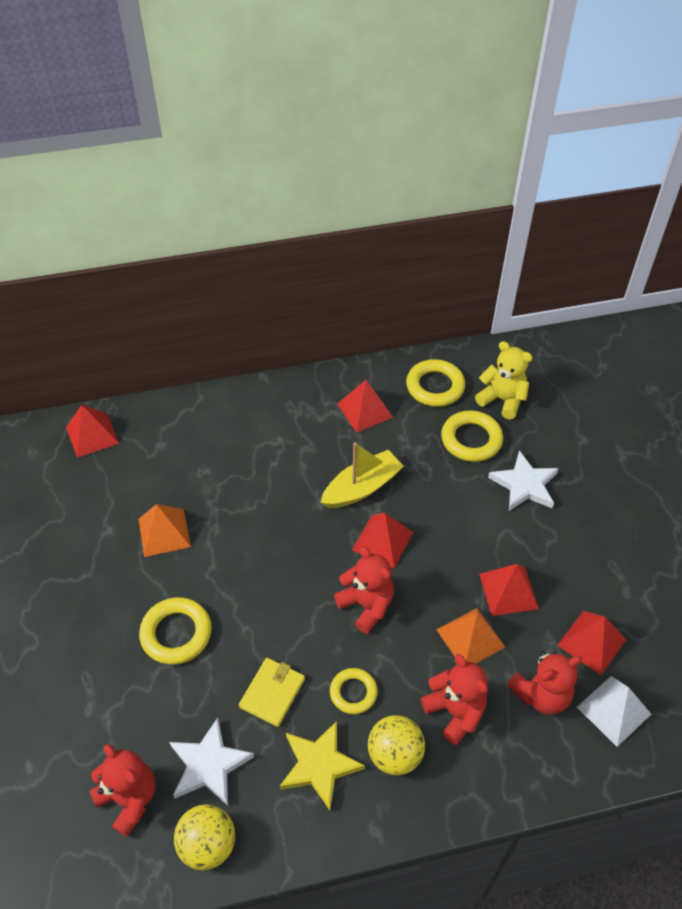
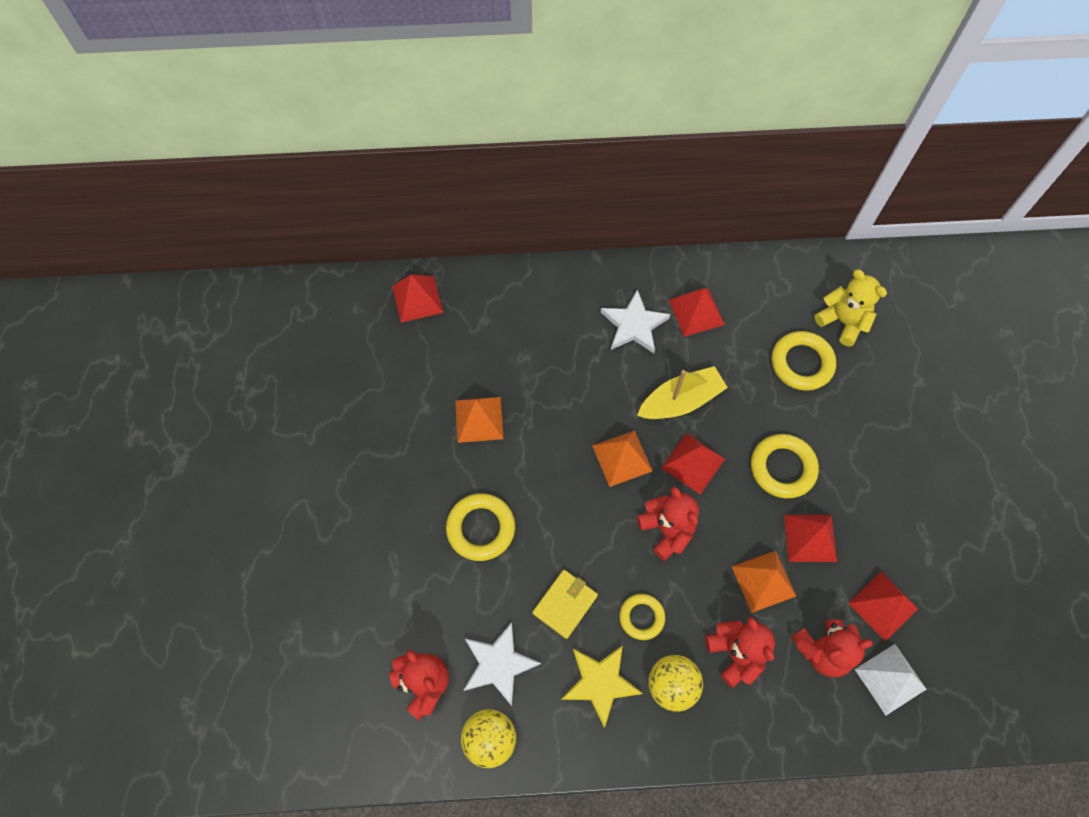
camera: 10 degrees right, 15 degrees up
(312, 546) = (622, 458): none -> orange pyramid
(435, 386) = (774, 295): yellow ring -> yellow ring (782, 468)
(524, 485) = (848, 424): white star -> white star (634, 325)

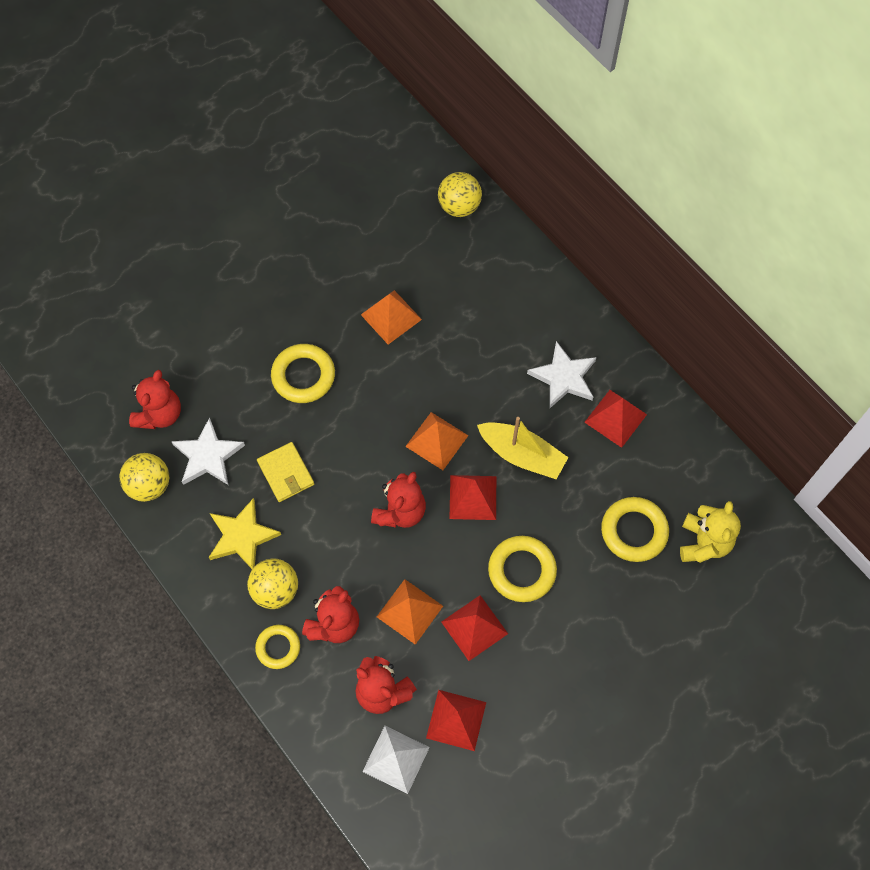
camera: 55 degrees right, 0 degrees up
(417, 299) = (459, 206): red pyramid -> yellow ball
(565, 604) = (286, 473): yellow wallet -> yellow wallet turned 60 degrees clockwise
(641, 617) = (314, 535): yellow ring -> yellow ring (278, 647)

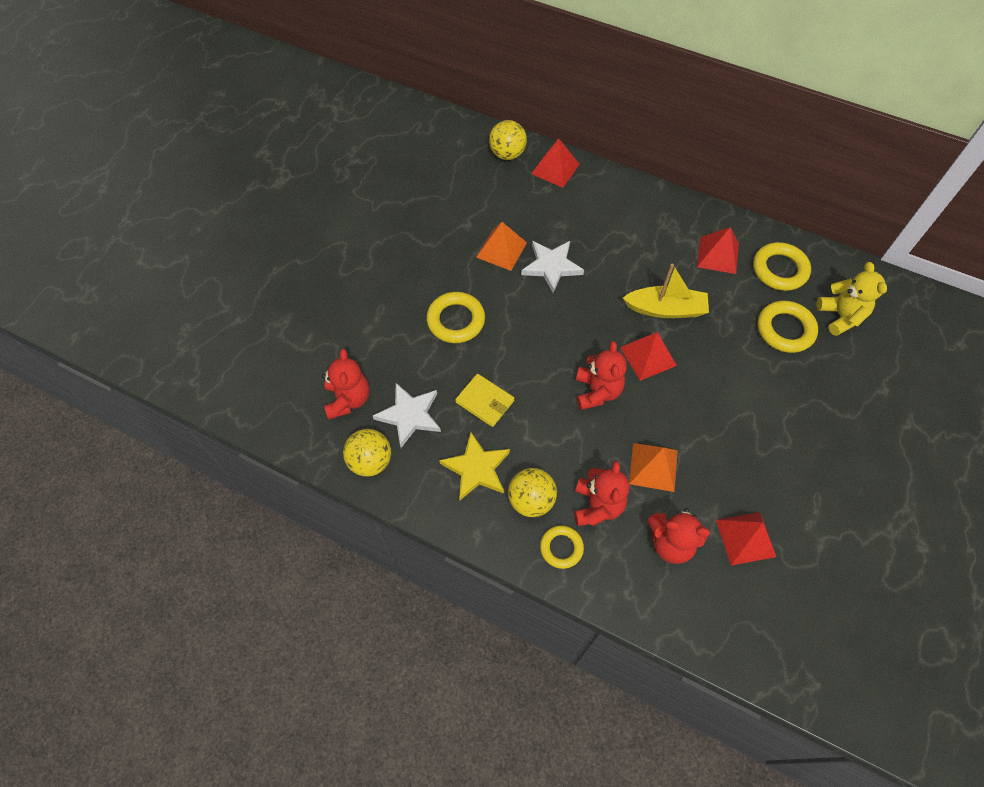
camera: 25 degrees left, 5 degrees down
(396, 759) = (717, 595): white pyramid -> none
(437, 441) = (593, 326): orange pyramid -> none
(474, 627) = (713, 456): red pyramid -> red pyramid (555, 168)
(522, 570) = (721, 395): yellow ring -> yellow ring (779, 270)
(563, 377) = (661, 241): white star -> white star (551, 266)

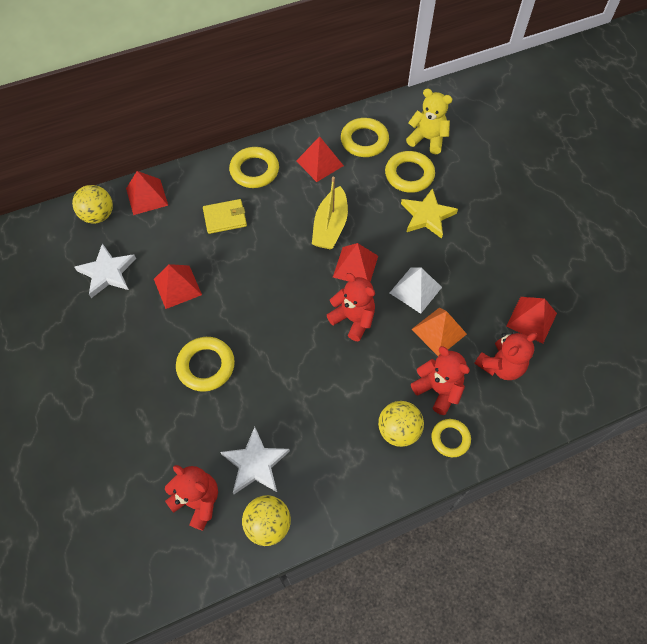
camera: 50 degrees left, 0 degrees up
(476, 468) = (342, 448): yellow star -> yellow star (427, 216)
(485, 401) = (293, 399): yellow wallet -> yellow wallet (225, 218)
(501, 250) = (177, 287): orange pyramid -> red pyramid
(551, 266) = (226, 266): white star -> white star (107, 272)
(657, 216) = (254, 170): none -> yellow ring
(665, 309) = (330, 226): yellow boat -> yellow boat turned 150 degrees clockwise
(674, 419) = (415, 290): none -> white pyramid

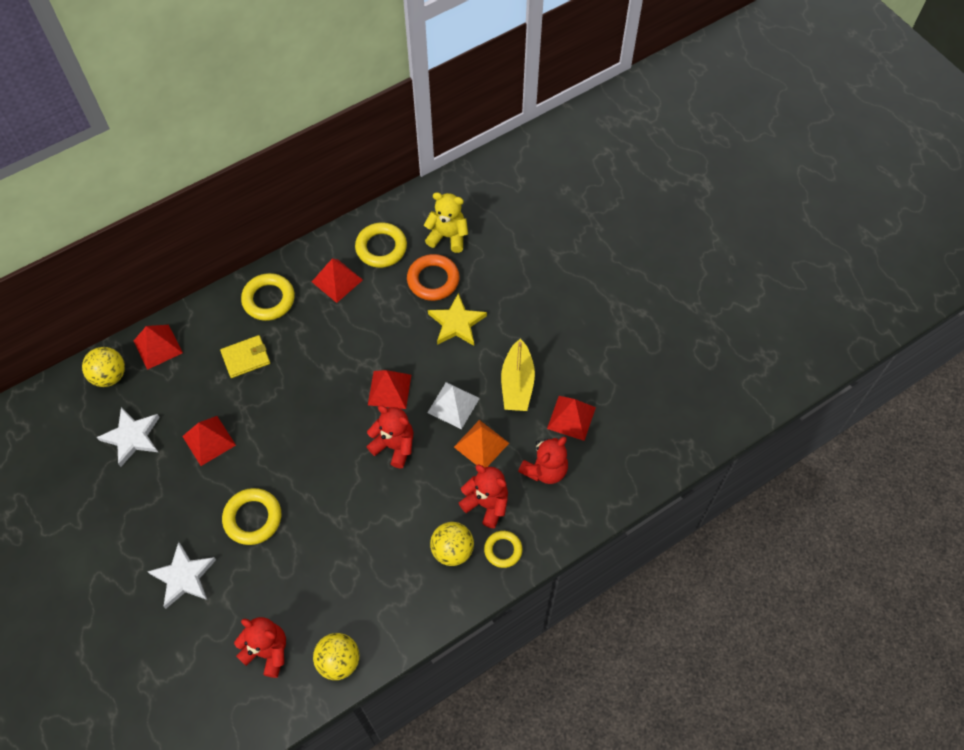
camera: 10 degrees left, 0 degrees up
(255, 463) = (317, 606): white star -> white star (183, 577)
(330, 226) = (358, 350): yellow boat -> yellow boat (517, 384)
(409, 175) = (433, 280): yellow ring -> orange ring

